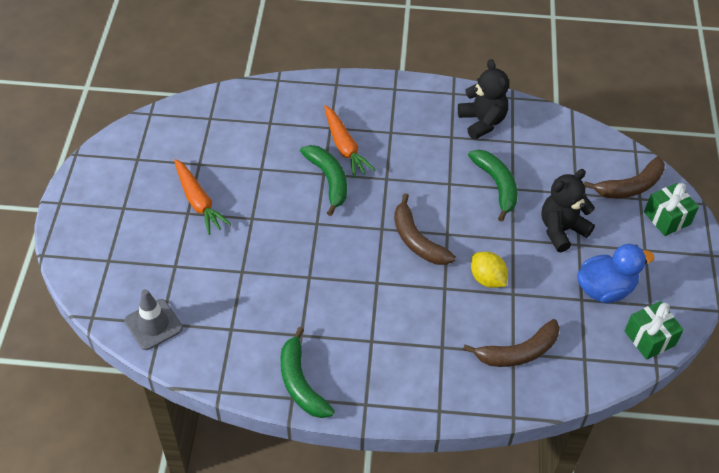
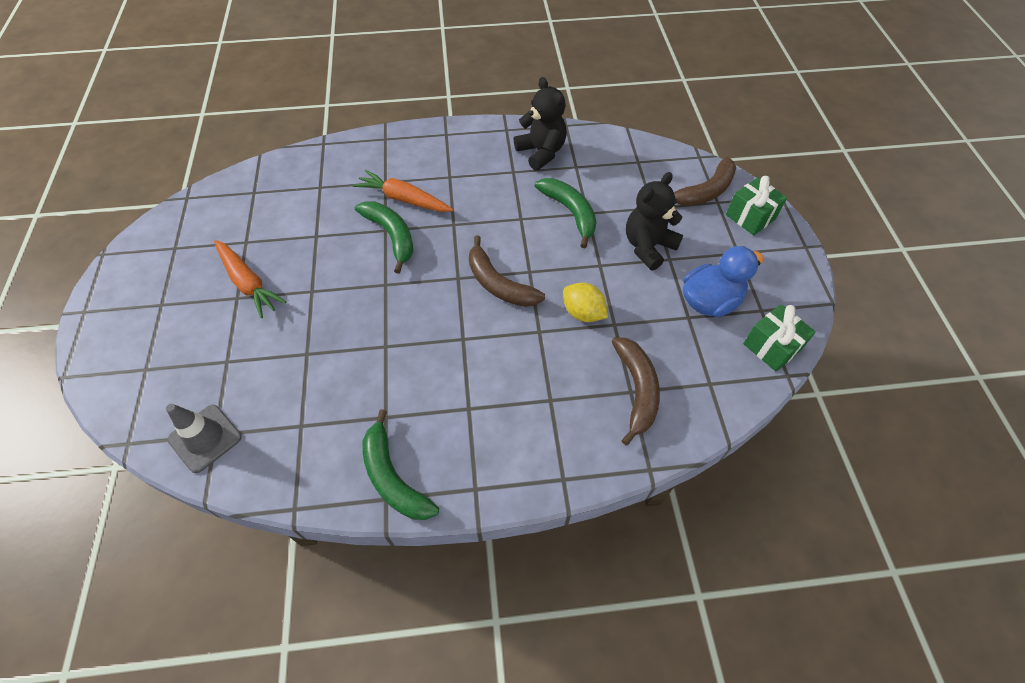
camera: 10 degrees left, 5 degrees up
(345, 147) = (403, 199): orange carrot -> orange carrot turned 150 degrees clockwise
(518, 352) = (636, 390): brown banana -> brown banana turned 60 degrees counterclockwise

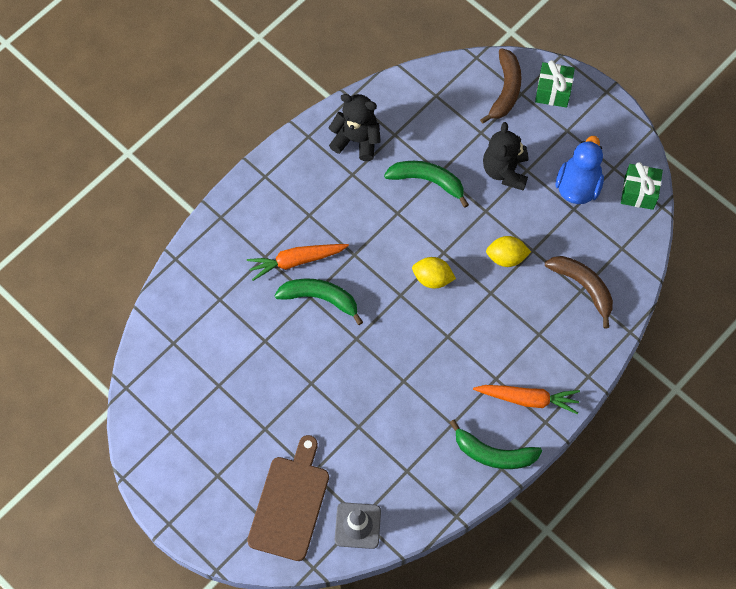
camera: 40 degrees left, 10 degrees up
(180, 371) = (290, 503): none -> brown cutting board
(248, 283) = (260, 412): orange carrot -> orange carrot (528, 399)
(498, 284) = (432, 278): brown banana -> yellow lemon

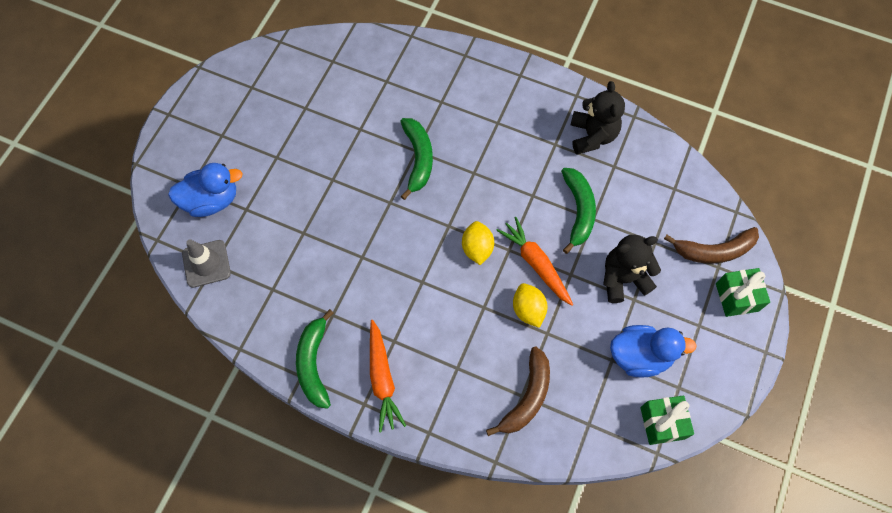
camera: 70 degrees right, 0 degrees up
(290, 503) = (211, 200): brown cutting board -> blue duck
(296, 261) = (447, 127): orange carrot -> orange carrot (535, 263)

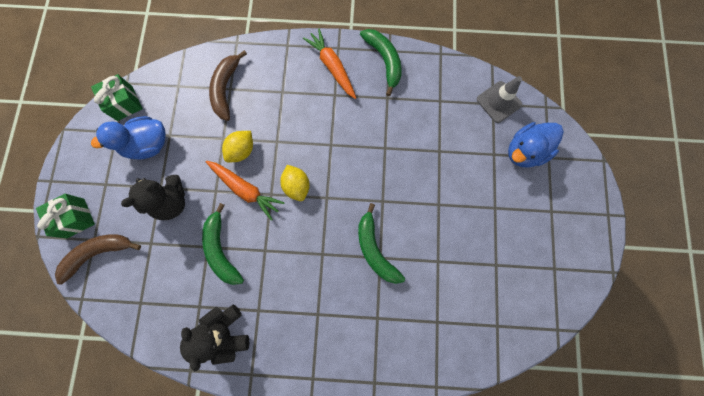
camera: 160 degrees right, 10 degrees up
(528, 310) = (242, 151): yellow lemon -> yellow lemon turned 75 degrees clockwise

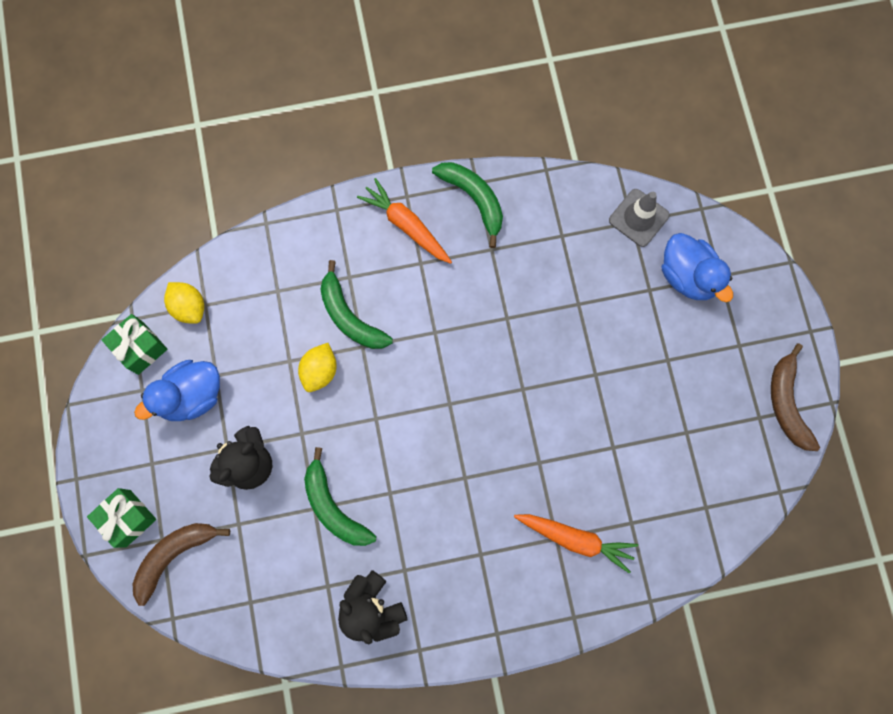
camera: 15 degrees left, 0 degrees up
(226, 89) = (272, 292): brown banana -> brown banana (786, 403)
(246, 190) = (341, 421): orange carrot -> orange carrot (575, 539)
(297, 186) = (406, 399): yellow lemon -> yellow lemon (189, 307)
(375, 250) = (530, 454): green banana -> green banana (350, 317)
(524, 151) = (687, 276): blue duck -> blue duck turned 75 degrees counterclockwise

